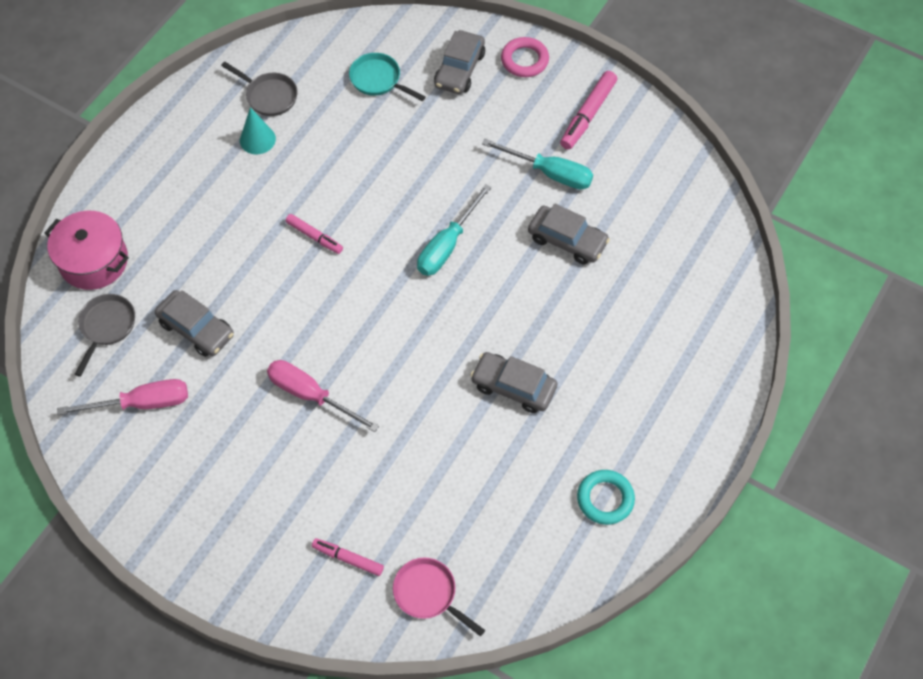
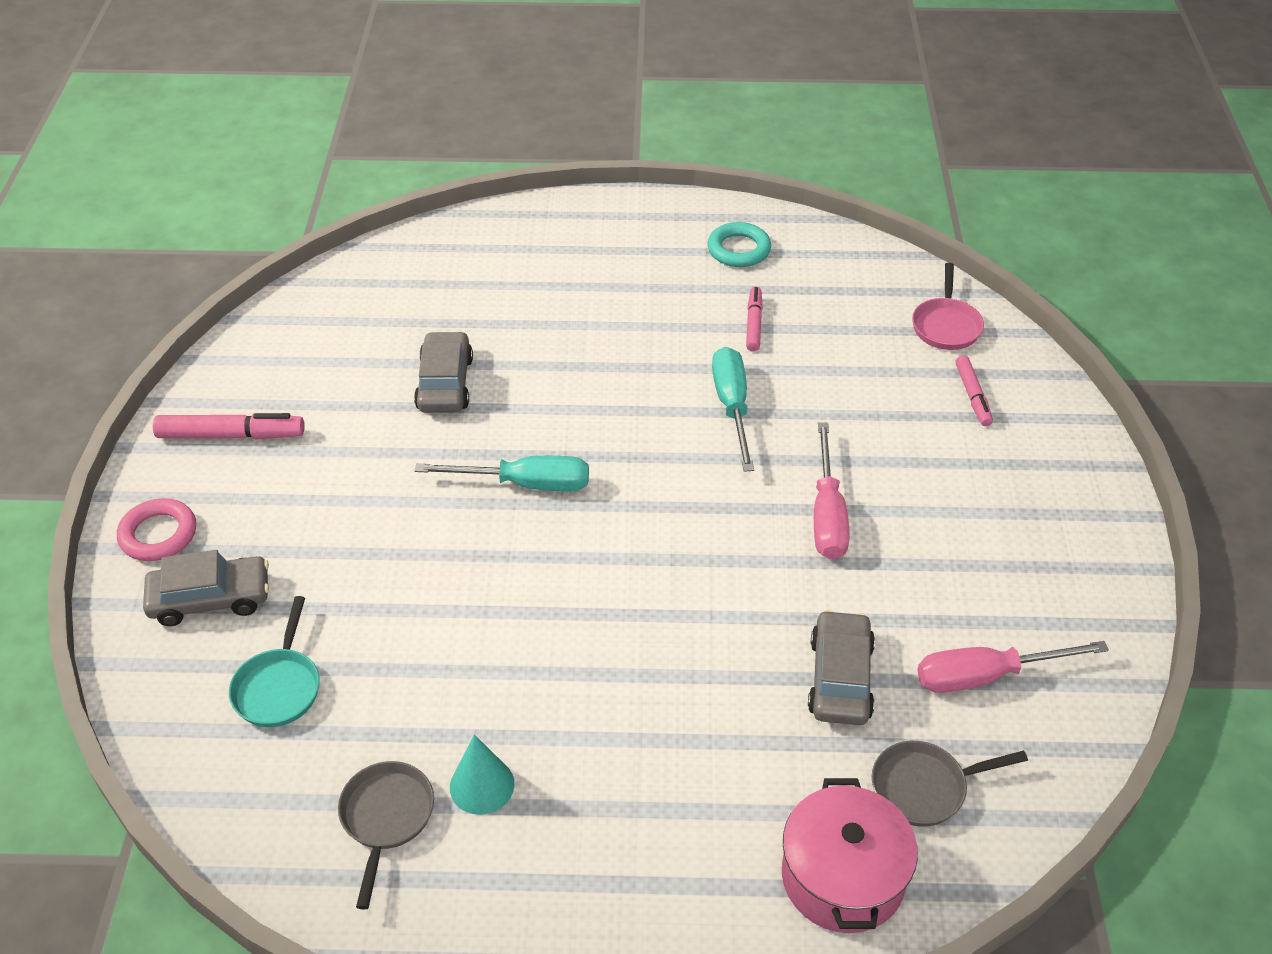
camera: 120 degrees left, 15 degrees down
(142, 403) = (986, 676): pink screwdriver -> pink screwdriver turned 60 degrees counterclockwise
(314, 237) = (606, 623): pink marker -> pink marker (754, 324)
(513, 387) = (672, 354): grey car -> none
(550, 173) = (350, 435): turquoise screwdriver -> turquoise screwdriver (732, 406)

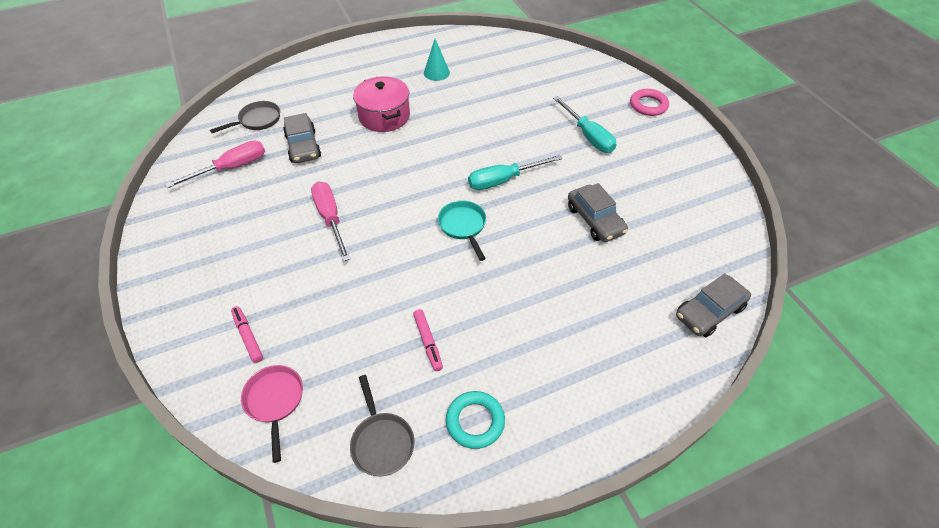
camera: 155 degrees right, 5 degrees up
(210, 599) = (597, 92): grey car -> grey car (709, 312)
(231, 435) = (672, 154): pink marker -> none
(279, 687) = (538, 76): turquoise pan -> turquoise pan (463, 226)
(386, 818) = (464, 56): grey pan -> grey pan (381, 441)
(732, 406) = (413, 267): turquoise screwdriver -> turquoise screwdriver (588, 136)
(842, 877) = (286, 87): pink pot -> pink pot (384, 116)

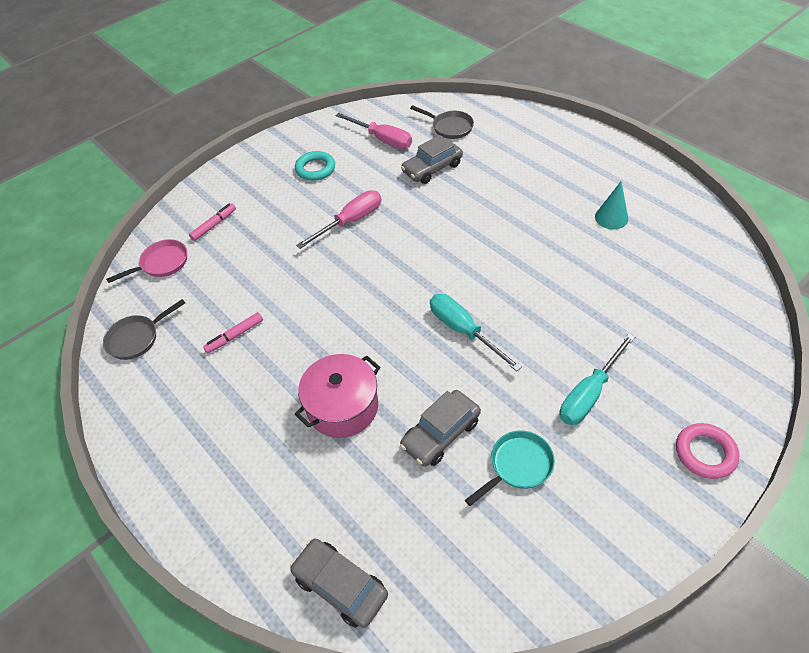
camera: 75 degrees right, 0 degrees up
(384, 116) = (508, 204): pink pot -> pink pot (342, 407)
(463, 226) = (380, 317): turquoise pan -> turquoise pan (517, 466)
(475, 421) = (163, 394): turquoise ring -> turquoise ring (315, 169)

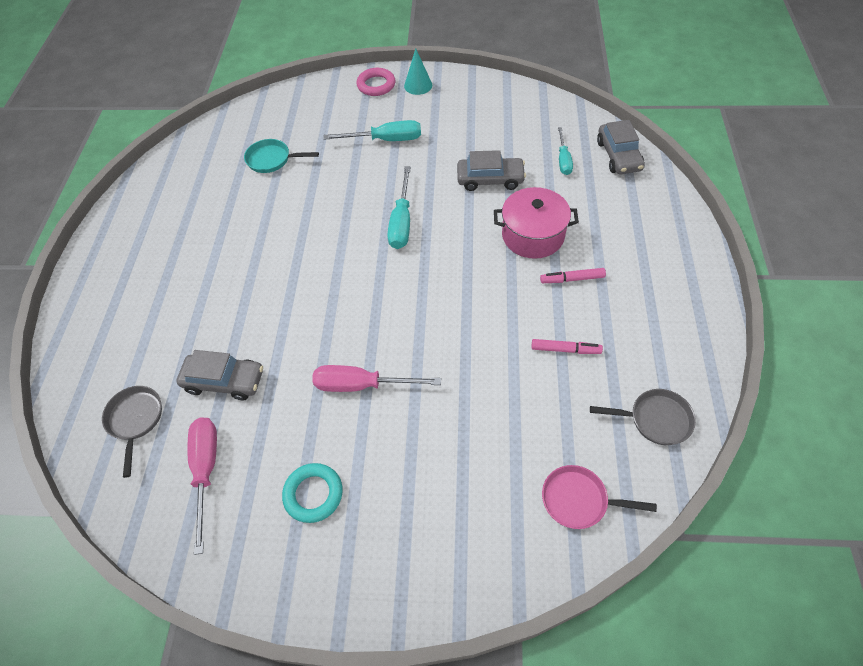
camera: 135 degrees left, 5 degrees up
(214, 225) = (486, 509): pink marker -> pink marker (572, 279)
(394, 523) = (563, 160): none -> turquoise screwdriver
(517, 466) = (469, 139): turquoise pan -> turquoise pan (272, 160)
(611, 217) = (197, 216): turquoise cone -> turquoise cone (418, 85)

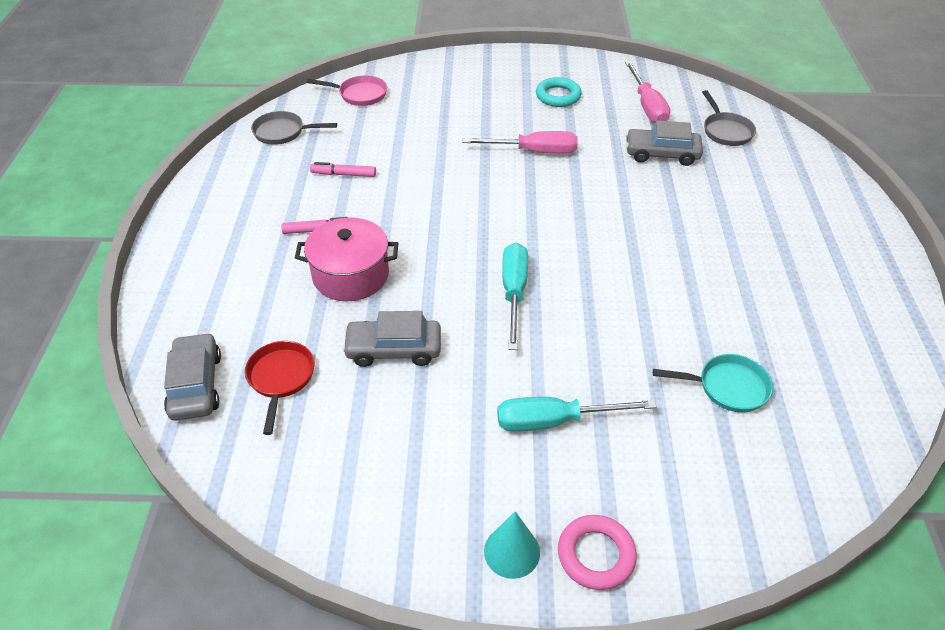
camera: 175 degrees right, 10 degrees down
(563, 160) = (281, 379): turquoise screwdriver -> red pan

